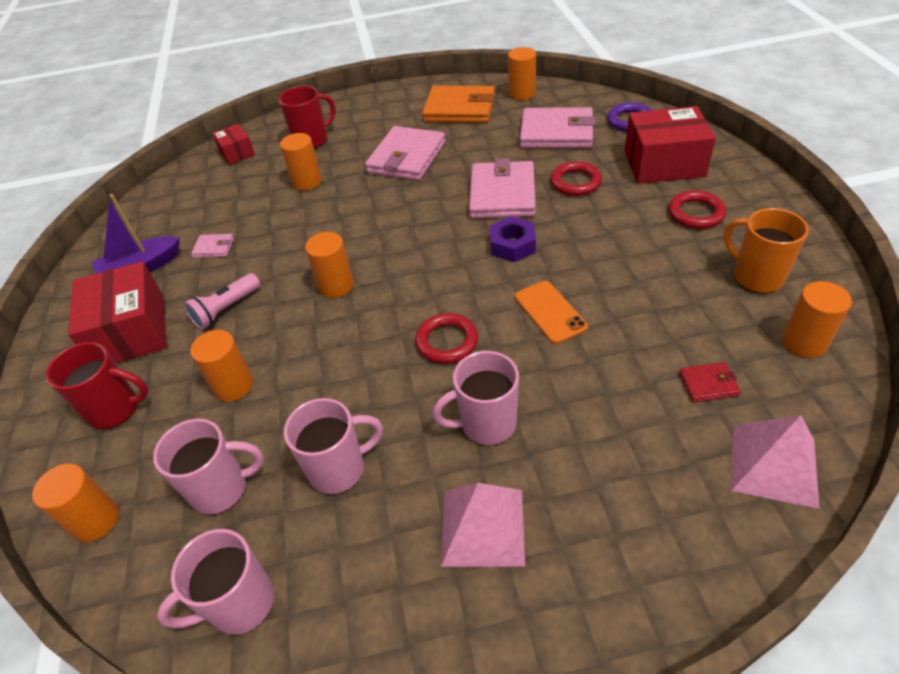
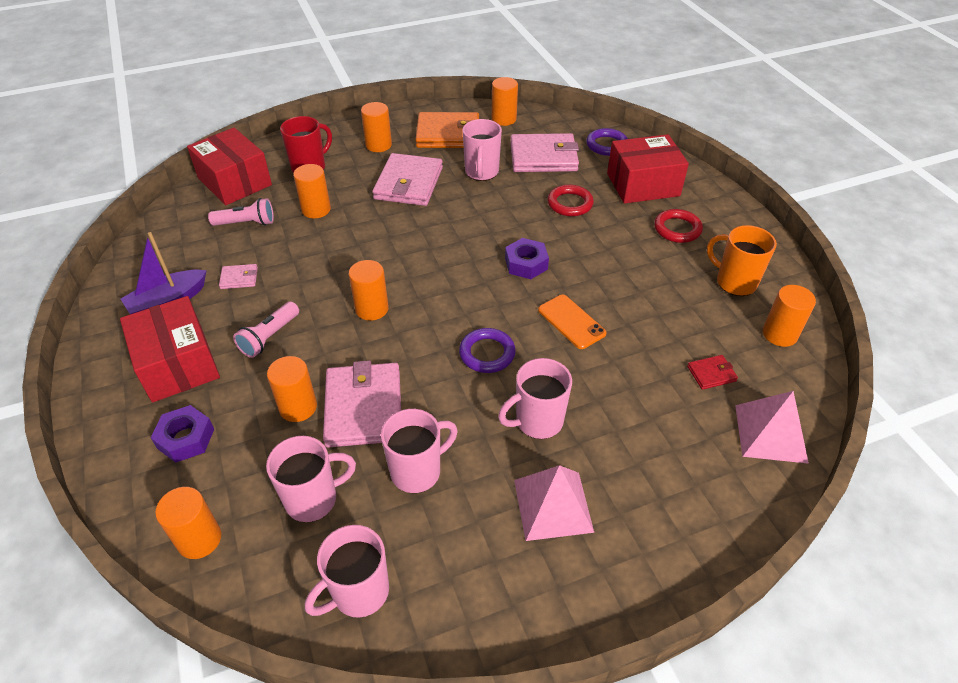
camera: 15 degrees left, 0 degrees up
(115, 409) = (186, 438): red mug -> purple nut
(236, 193) = (246, 223): none -> pink flashlight
(237, 153) = (234, 182): red box -> red box, size x1.86
(386, 119) = (378, 145): none -> orange cylinder
(447, 341) = (487, 353): red ring -> purple ring
(485, 148) = (481, 172): none -> pink mug
(502, 194) = (507, 217): pink wallet -> pink wallet (364, 408)

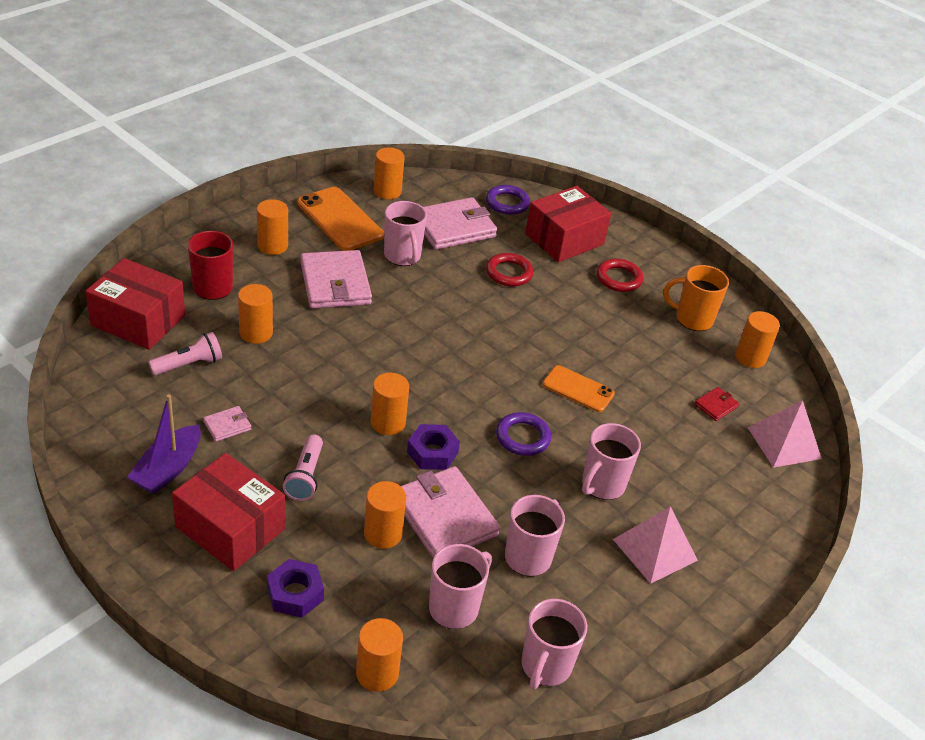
camera: 30 degrees left, 5 degrees down
(448, 134) = (340, 219): orange wallet -> orange phone
(526, 264) = (505, 343): purple nut -> purple nut (432, 452)

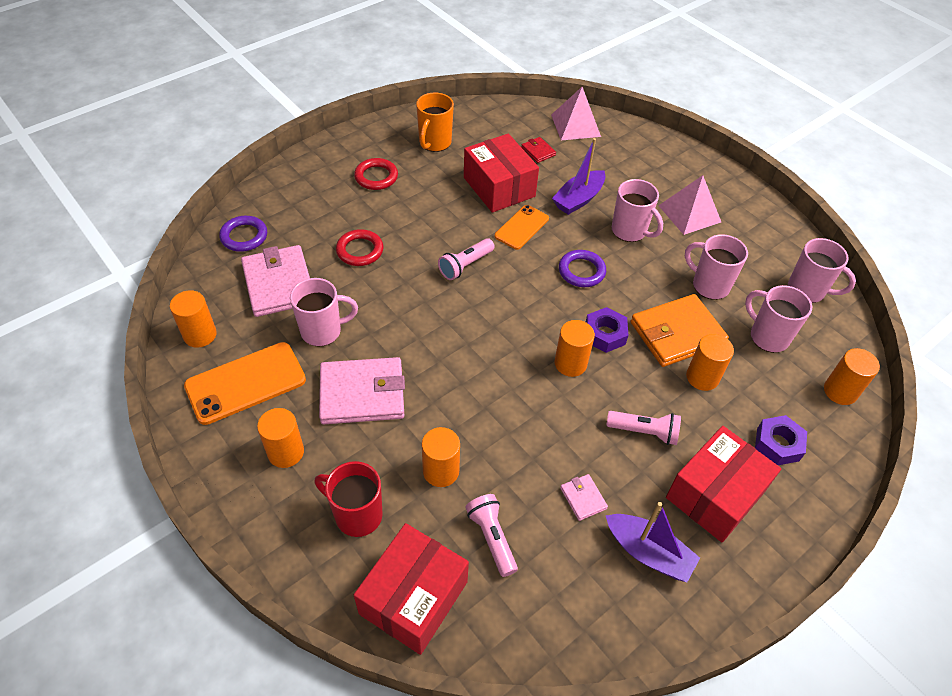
camera: 80 degrees left, 10 degrees up
(445, 516) = (677, 333): pink wallet -> orange wallet
(507, 345) = (465, 265): none -> pink flashlight
(564, 239) = (312, 203): red box -> red box (499, 187)
(642, 440) = (578, 199): none -> purple boat
(750, 357) = (482, 121): orange cylinder -> none

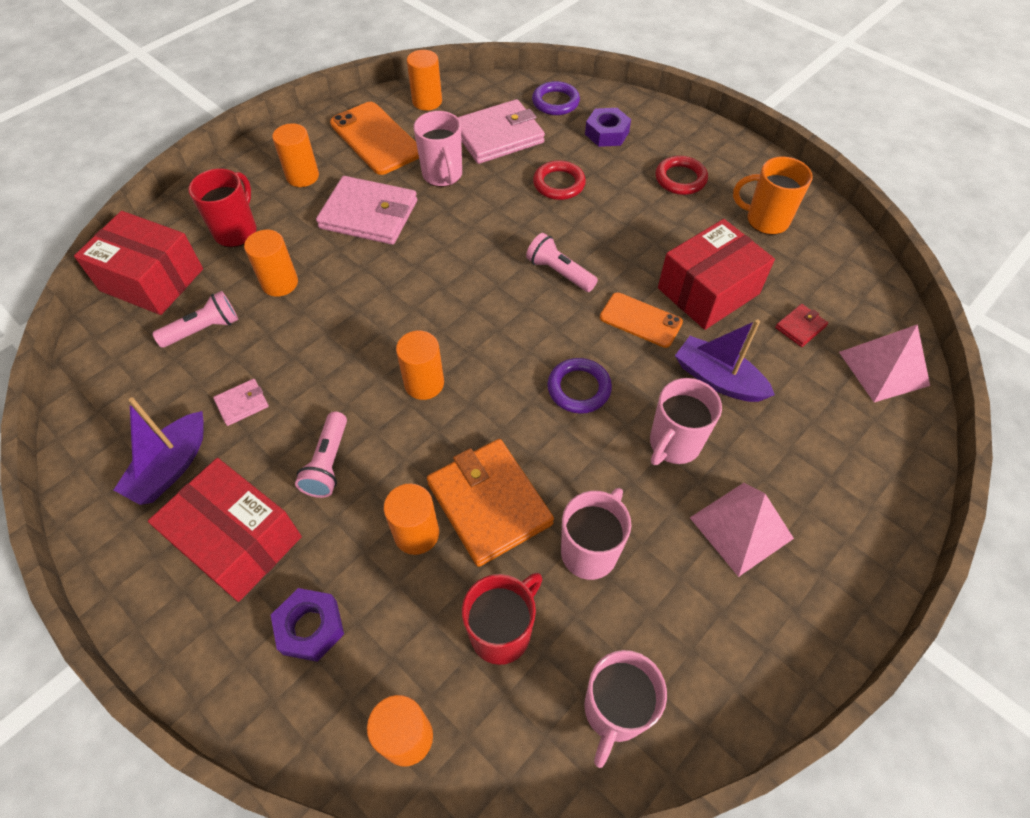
camera: 85 degrees right, 5 degrees up
(362, 394) = (369, 214): pink wallet -> pink wallet turned 60 degrees counterclockwise
(605, 334) = (475, 418): purple nut -> purple nut (607, 133)
(768, 336) = (502, 632): pink mug -> red mug

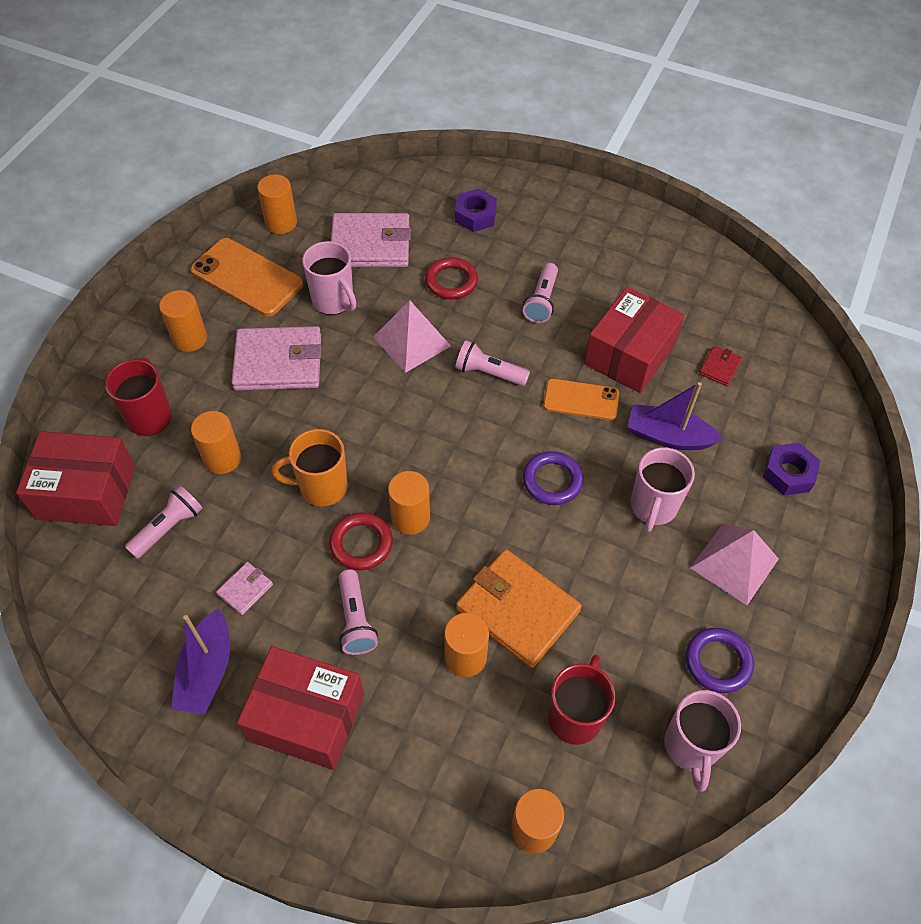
camera: 20 degrees left, 0 degrees up
(310, 627) = (409, 769): purple nut -> purple nut (788, 473)
(498, 136) = (370, 244): pink wallet -> pink wallet turned 45 degrees clockwise
(555, 102) = (411, 193): purple ring -> purple ring (718, 662)
(590, 551) = (620, 623): pink mug -> none
(639, 221) = (541, 301): none -> pink flashlight
(680, 179) = (563, 247): red ring -> red ring (361, 543)
(765, 220) = (654, 271): orange mug -> orange mug (321, 487)
(883, 368) = (800, 386): pink pyramid -> pink pyramid (412, 341)

